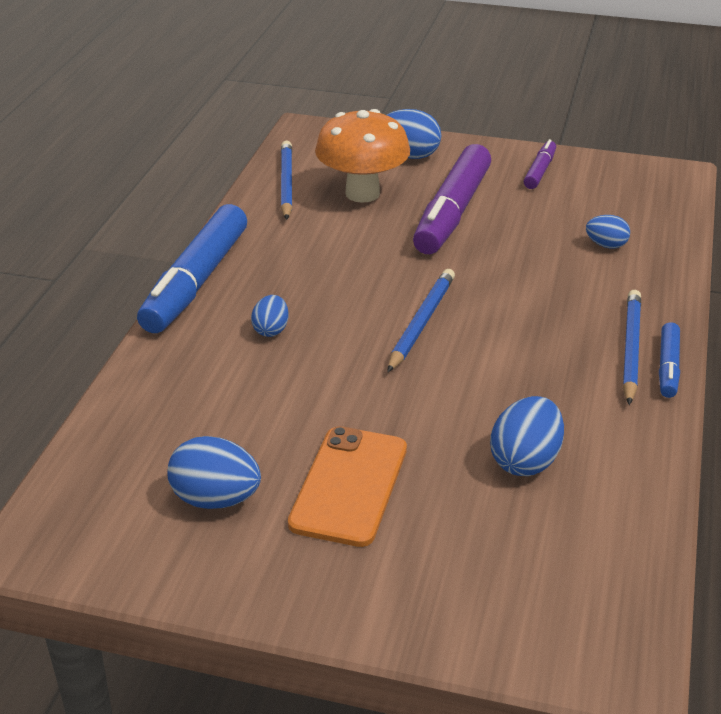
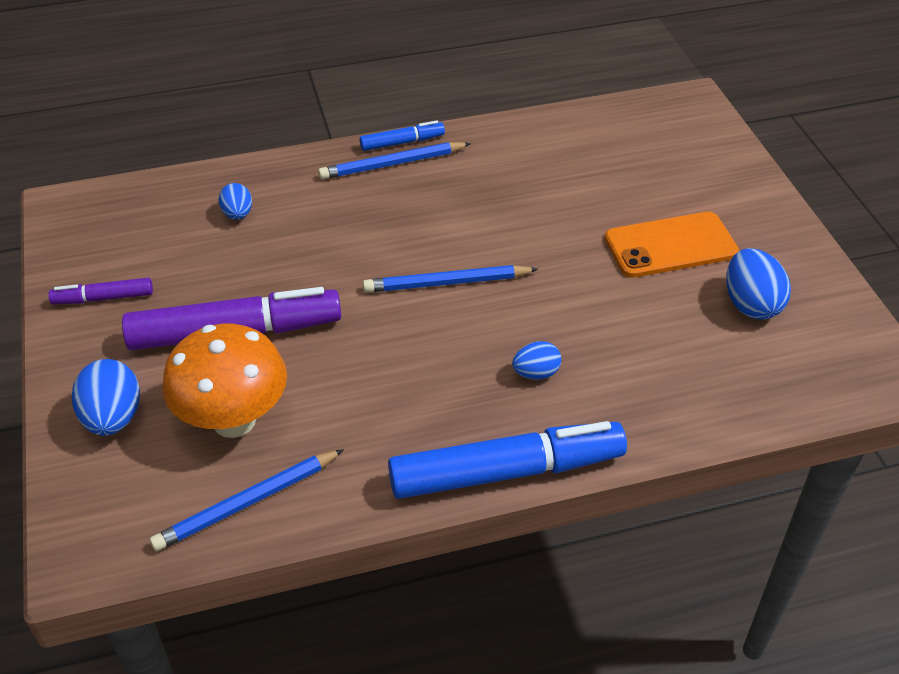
camera: 120 degrees left, 10 degrees up
(525, 461) = (566, 177): blue egg -> none

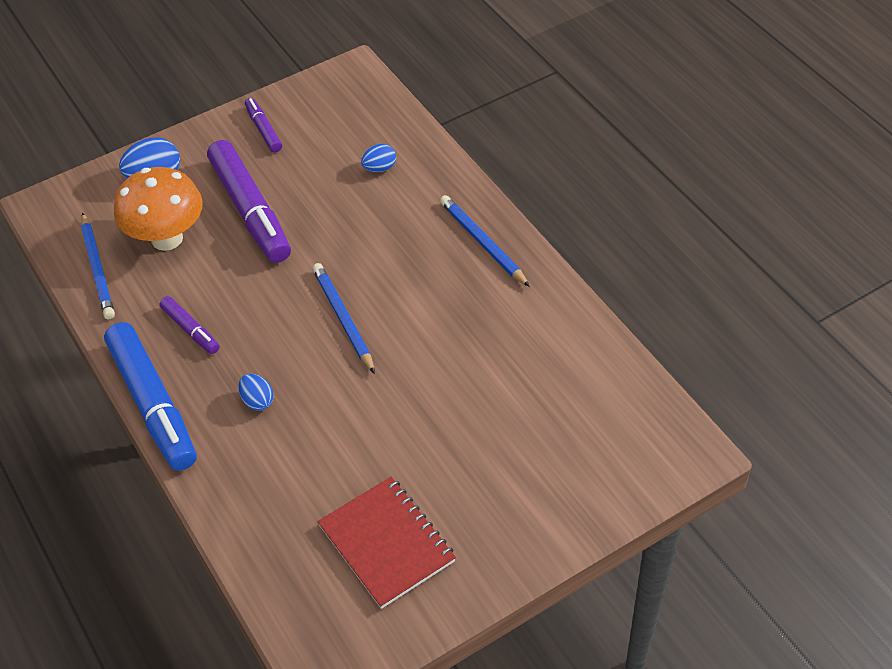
camera: 75 degrees right, 5 degrees up
(247, 503) = (98, 269): blue pencil -> blue pencil turned 150 degrees counterclockwise
(402, 142) = (516, 241): blue marker -> none
(402, 418) = (191, 330): none -> purple marker
(670, 245) = (447, 468): orange phone -> none
(751, 304) = (386, 543): blue egg -> red notebook

